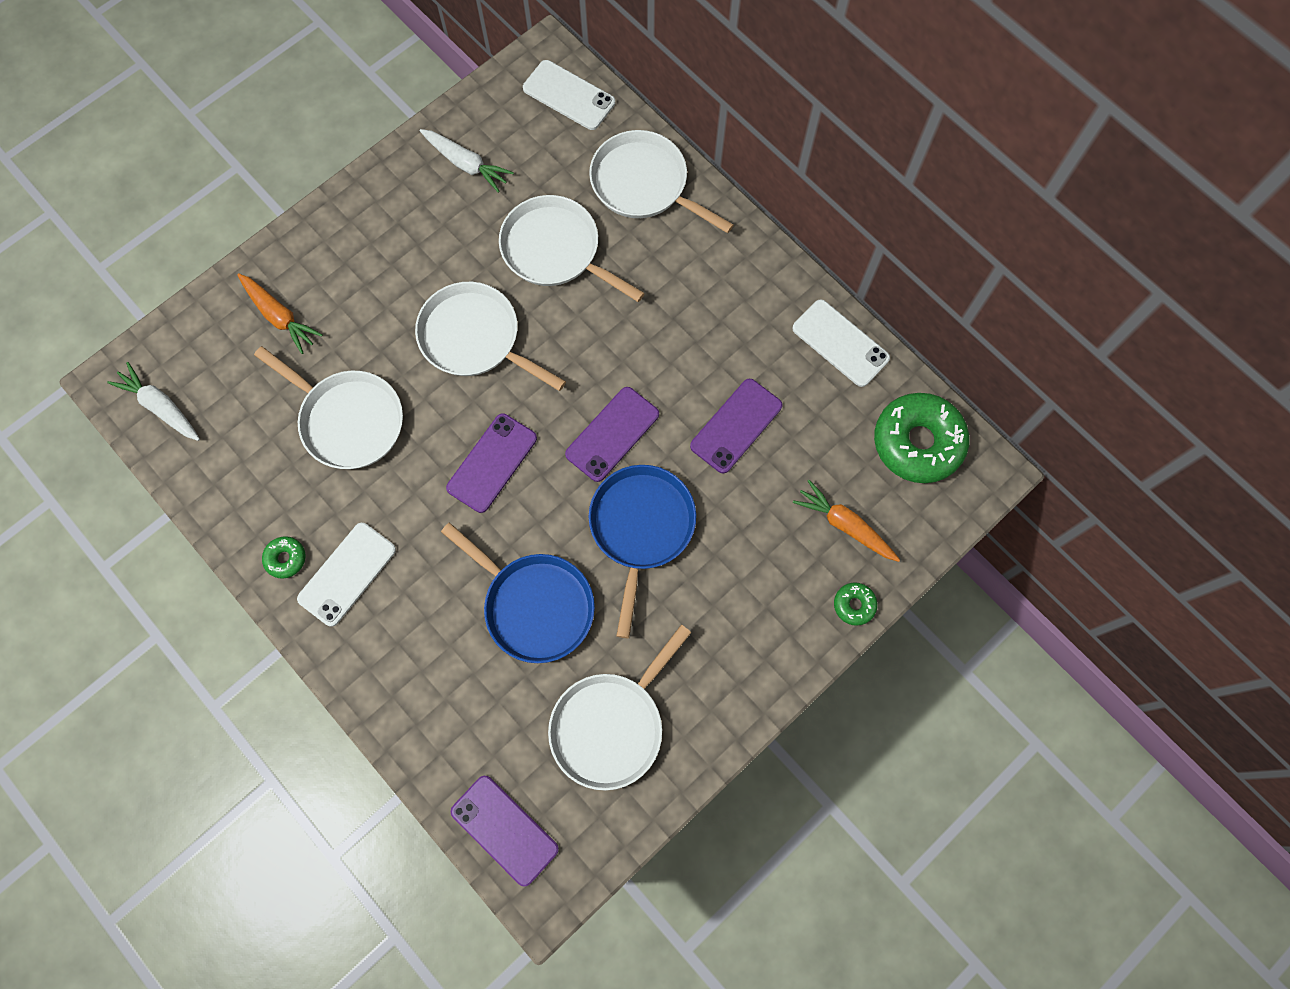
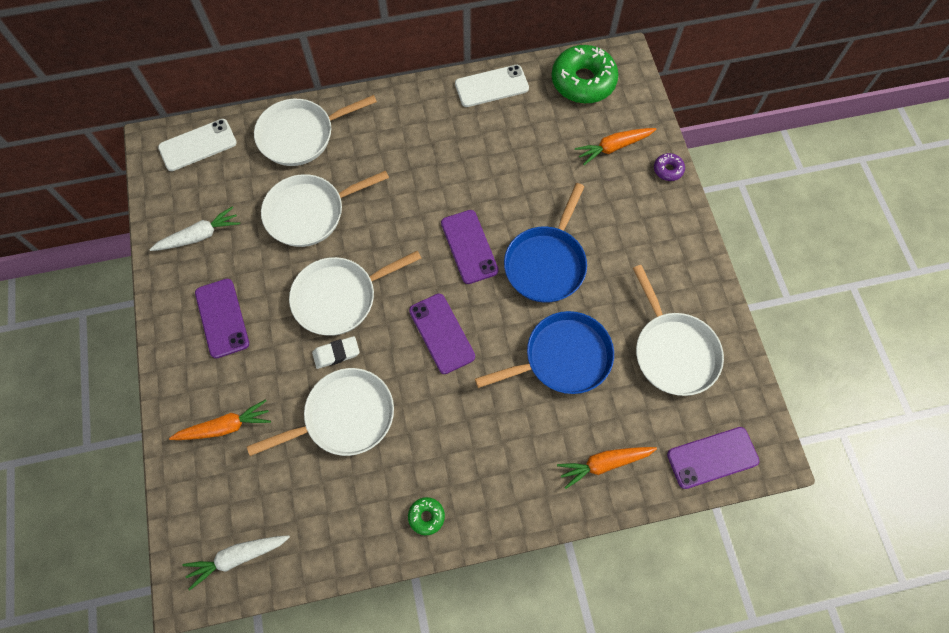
camera: 60 degrees left, 5 degrees down
(347, 574) = (465, 476): white phone -> none
(411, 372) = (336, 353): none -> white eraser
(434, 712) = (604, 464): none -> orange carrot
(641, 528) = (546, 263): blue pan -> blue pan turned 105 degrees counterclockwise
(736, 426) = (510, 172): purple phone -> purple phone (222, 318)
(854, 605) = (668, 170): green donut -> purple donut

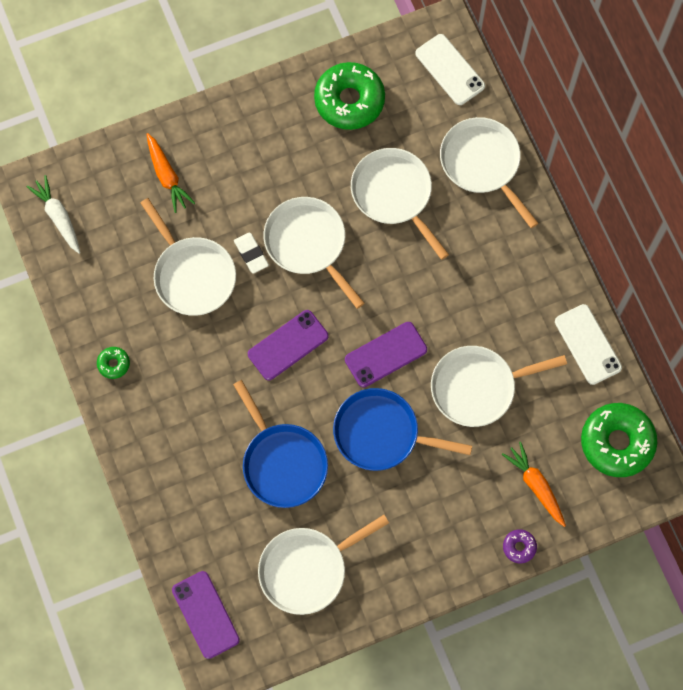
camera: 80 degrees right, 5 degrees up
(199, 236) = (349, 100): white carrot -> green donut
(222, 318) = (269, 145): purple phone -> none
(515, 176) = (478, 387): none -> white pan
(604, 464) = (184, 513): orange carrot -> none

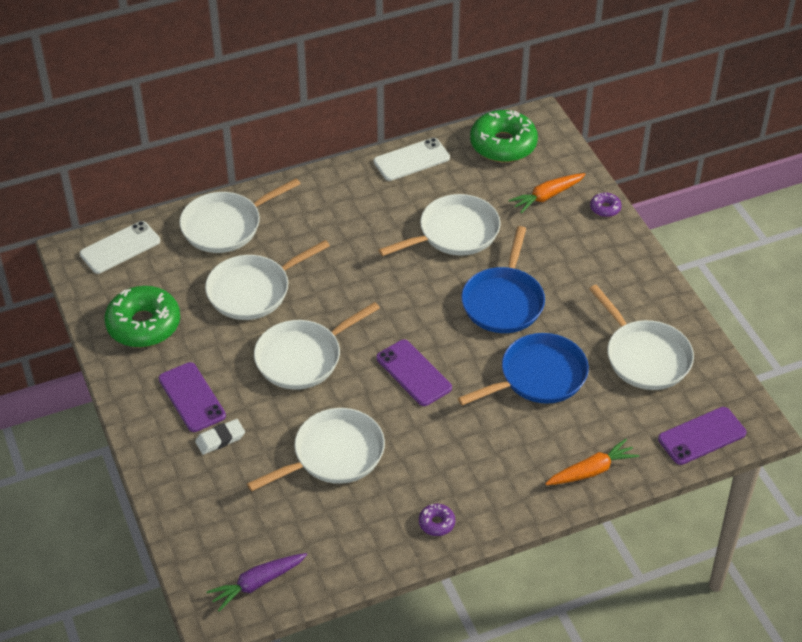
camera: 90 degrees left, 25 degrees down
(58, 217) = (257, 583): white carrot -> purple carrot
(113, 364) = (436, 523): green donut -> purple donut
(167, 176) = (215, 480): orange carrot -> orange carrot (591, 471)
(251, 254) = (312, 404): white eraser -> white eraser (220, 439)
(386, 354) = (423, 298): purple phone -> purple phone (192, 397)
(478, 387) = (454, 233): white pan -> white pan turned 105 degrees counterclockwise

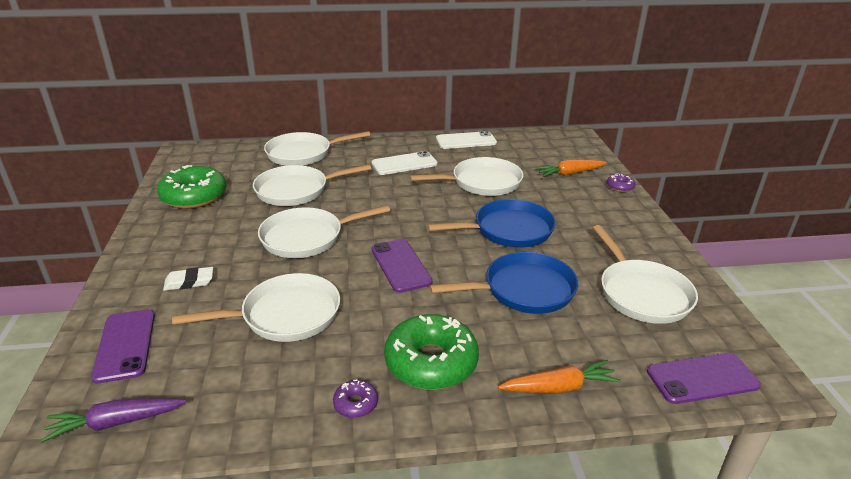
camera: 15 degrees right, 15 degrees down
(120, 248) = (216, 154): white phone -> white phone (404, 164)
(192, 397) = (191, 247): purple phone -> purple phone (125, 345)
(503, 144) = (542, 142): green donut -> green donut (431, 362)
(503, 301) = (508, 230): blue pan -> blue pan turned 135 degrees counterclockwise

